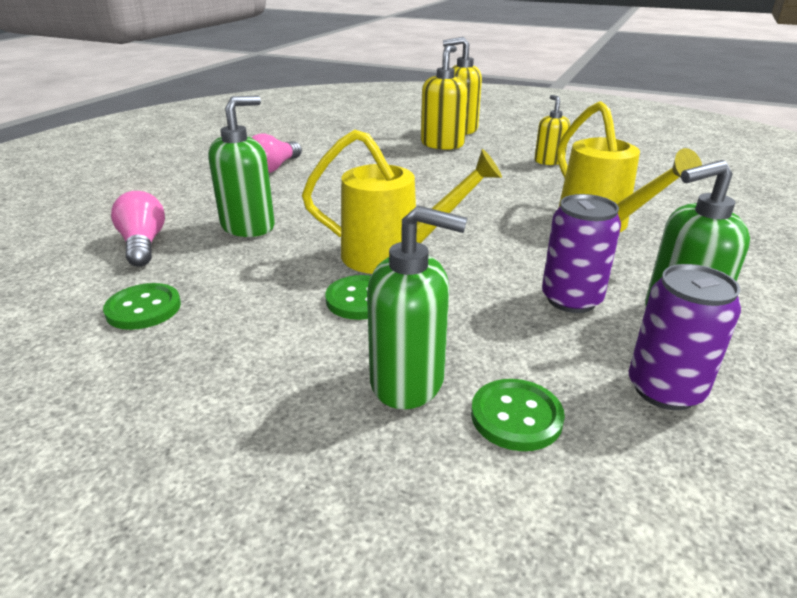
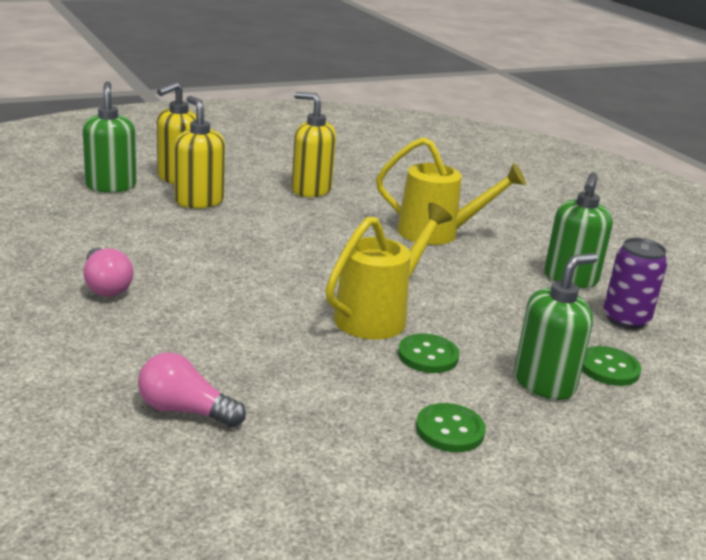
camera: 55 degrees left, 5 degrees down
(143, 309) = (322, 447): green button -> green button (450, 430)
(248, 226) = (230, 349): green soap dispenser -> green soap dispenser (111, 186)
(549, 161) = (311, 190): yellow soap dispenser -> yellow soap dispenser, size x1.56
(571, 299) = (516, 293): purple can -> none

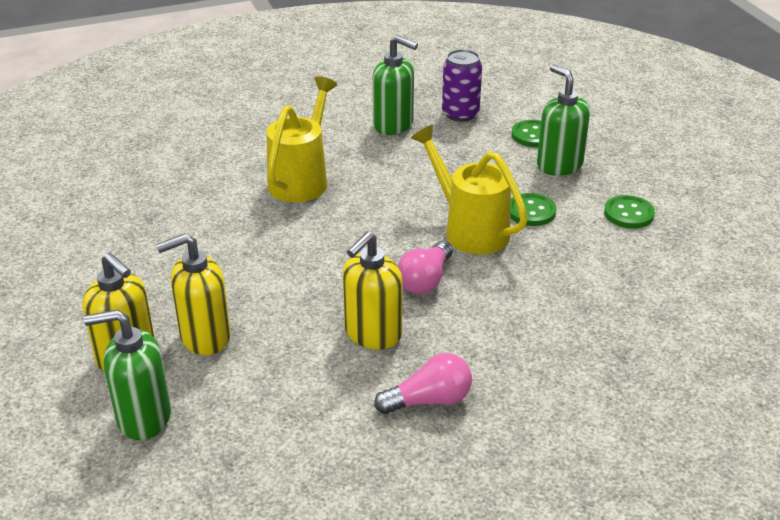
camera: 80 degrees left, 10 degrees up
(185, 410) = (638, 339): pink light bulb -> pink light bulb (425, 280)
(311, 190) = (180, 250): yellow soap dispenser -> yellow soap dispenser (372, 334)

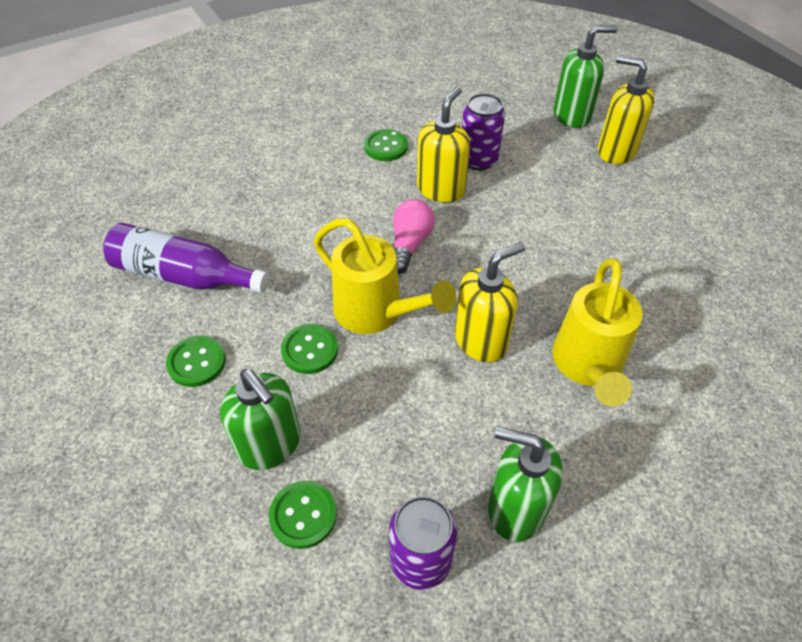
camera: 170 degrees right, 15 degrees up
(204, 337) = (569, 171): yellow soap dispenser -> yellow soap dispenser (481, 340)
(311, 365) = (478, 160): none -> purple can
(429, 400) = (386, 147): pink light bulb -> green button
(662, 278) = (184, 275): none -> purple bottle

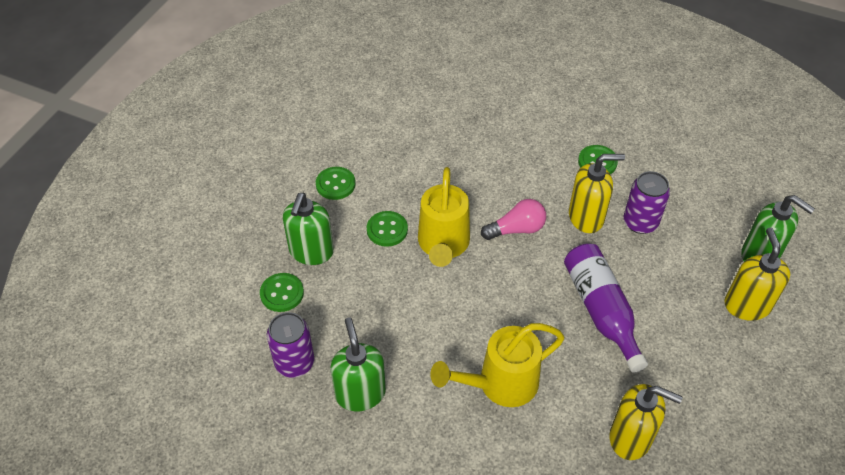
camera: 55 degrees right, 0 degrees up
(184, 275) = (388, 136): purple bottle -> purple bottle (601, 310)
(481, 340) = (469, 313): yellow soap dispenser -> yellow soap dispenser (630, 438)

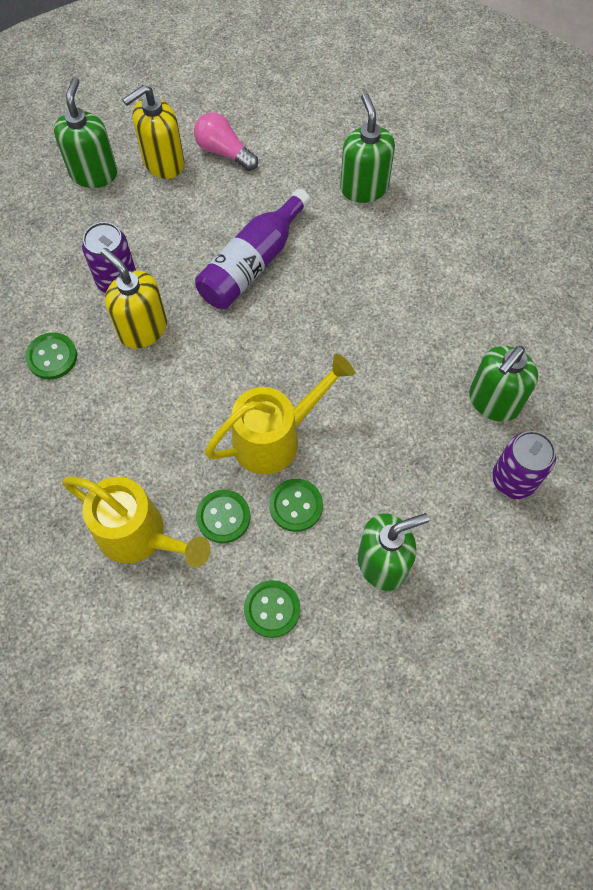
camera: 125 degrees left, 15 degrees up
(282, 293) = (454, 552): green button -> green button (223, 517)
(500, 384) = (392, 299): yellow watering can -> yellow watering can (139, 536)
(516, 229) = (204, 382): pink light bulb -> pink light bulb (224, 151)
(630, 438) = (364, 187): yellow soap dispenser -> green soap dispenser

